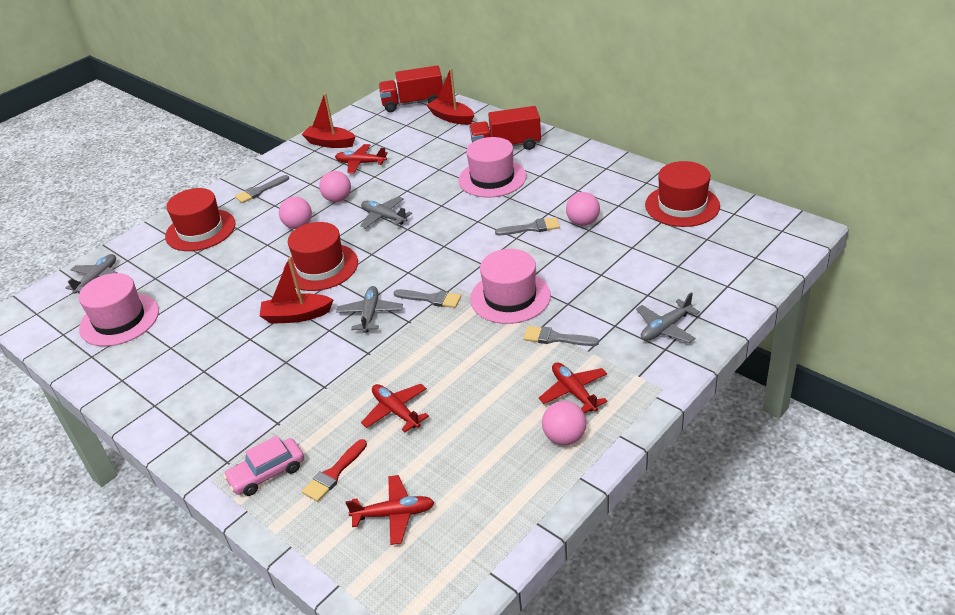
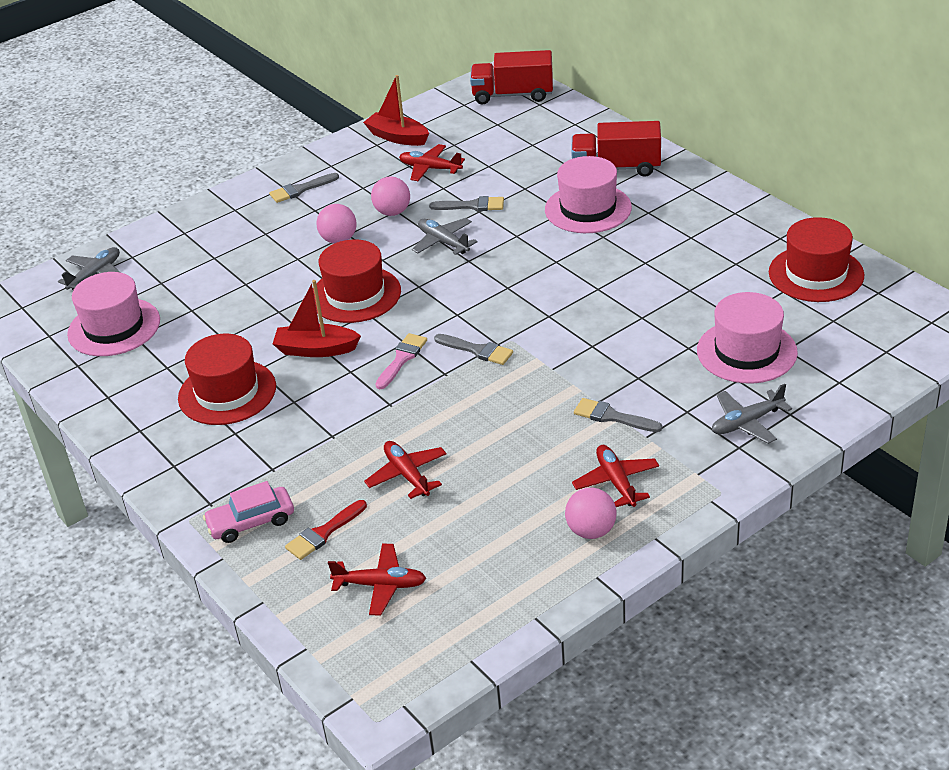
camera: 10 degrees right, 0 degrees up
(200, 230) = (222, 231): red hat -> red hat (227, 392)
(370, 314) = (402, 359): grey plane -> pink brush
(451, 118) = (557, 121): red boat -> none
(510, 297) = (571, 361): pink hat -> pink hat (746, 351)
(531, 228) = (620, 279): grey brush -> grey brush (472, 206)
(583, 222) = (685, 280): pink ball -> none

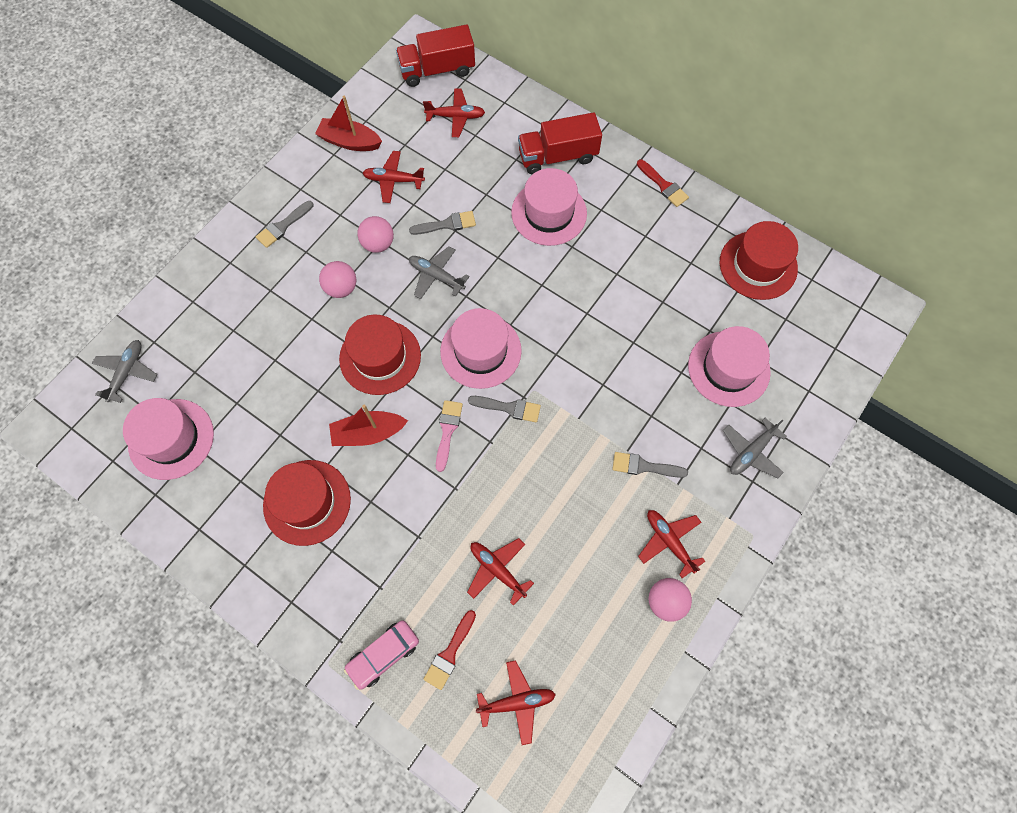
camera: 20 degrees left, 30 degrees up
(466, 303) = (480, 351): none -> pink hat
(517, 129) = (455, 117): none -> red plane
(728, 201) = (663, 185): none -> red brush

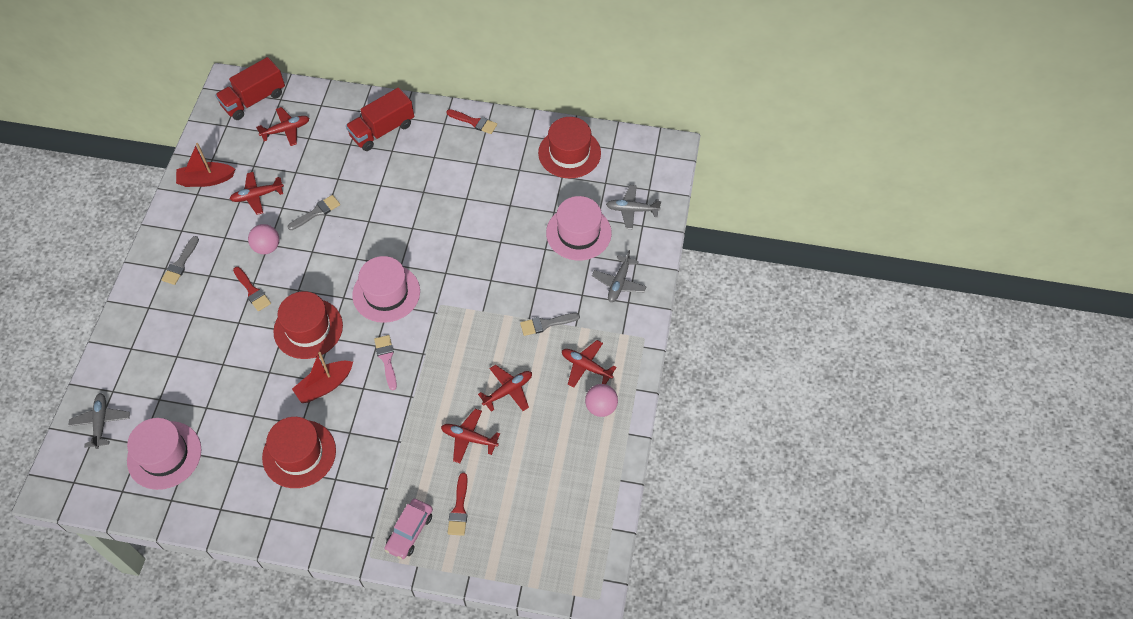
camera: 25 degrees left, 10 degrees down
(341, 288) = (252, 291): pink ball -> red brush
(436, 276) = (326, 253): grey plane -> grey plane (632, 210)
(509, 408) = (426, 324): grey brush -> none
(517, 702) = (523, 519): red plane -> red plane (508, 391)
(549, 213) = (394, 174): pink hat -> none

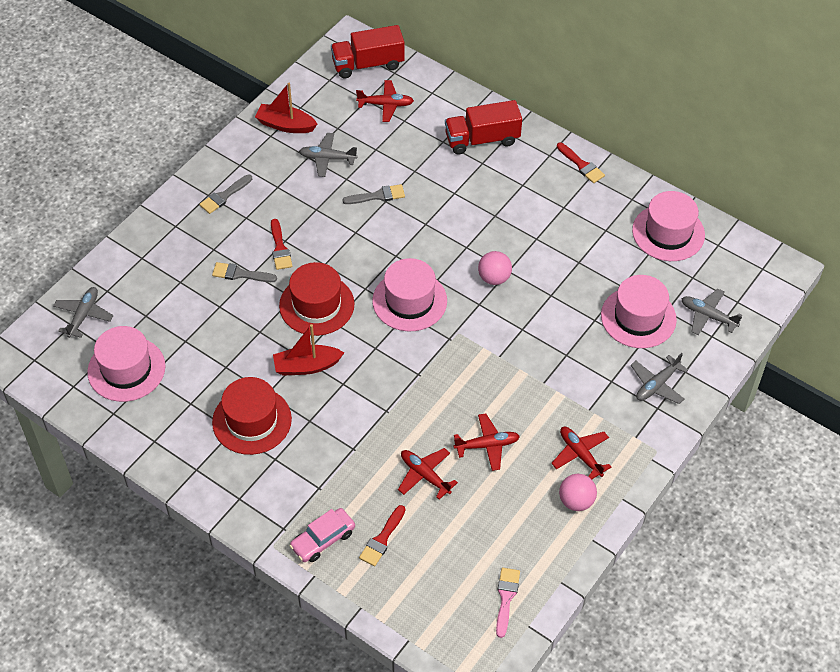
camera: 25 degrees right, 5 degrees down
(257, 196) = (327, 158): red plane -> grey plane
(267, 247) = (313, 211): pink ball -> pink ball (494, 278)
(386, 359) = (379, 365): pink brush -> pink brush (506, 598)
(546, 324) = (559, 395): grey brush -> grey brush (240, 274)
(569, 153) = (668, 233): red hat -> pink hat

